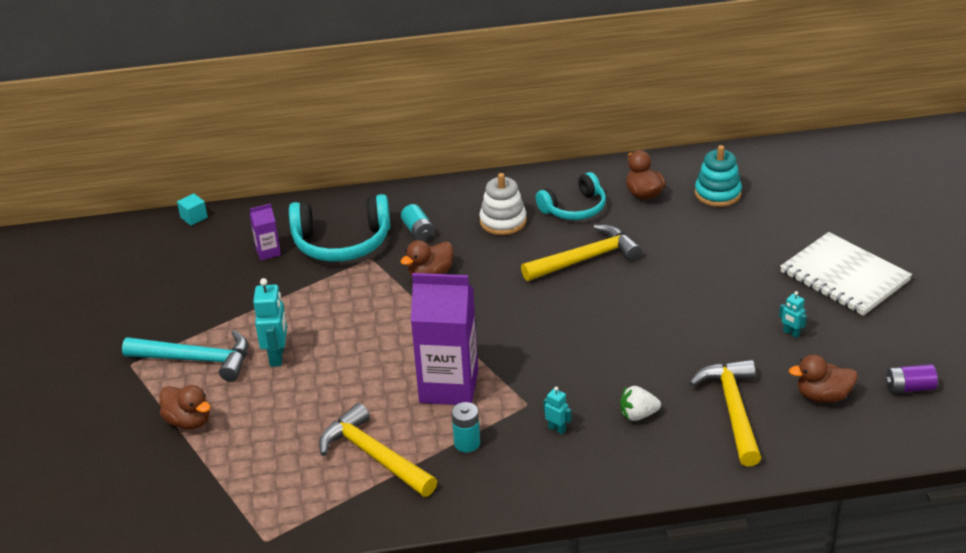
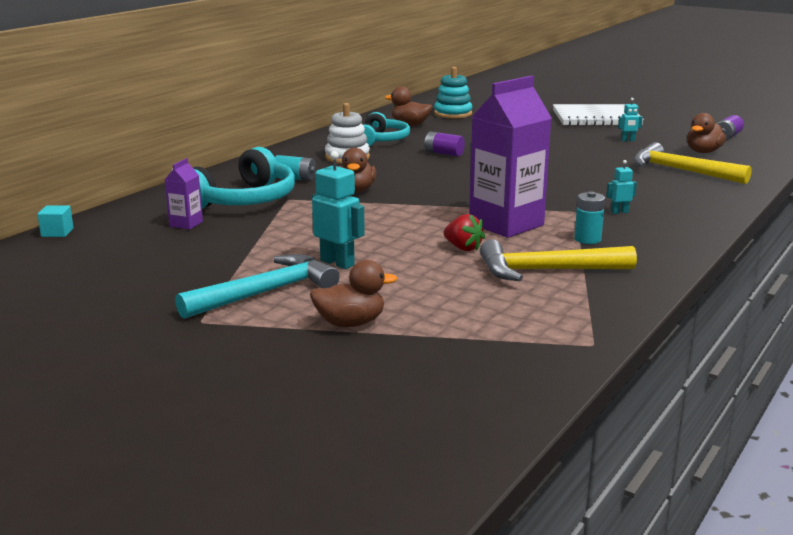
camera: 50 degrees left, 15 degrees down
(372, 394) = (463, 248): none -> red strawberry
(585, 259) = (444, 153): yellow hammer -> purple battery
(638, 415) = (644, 190): white strawberry -> none

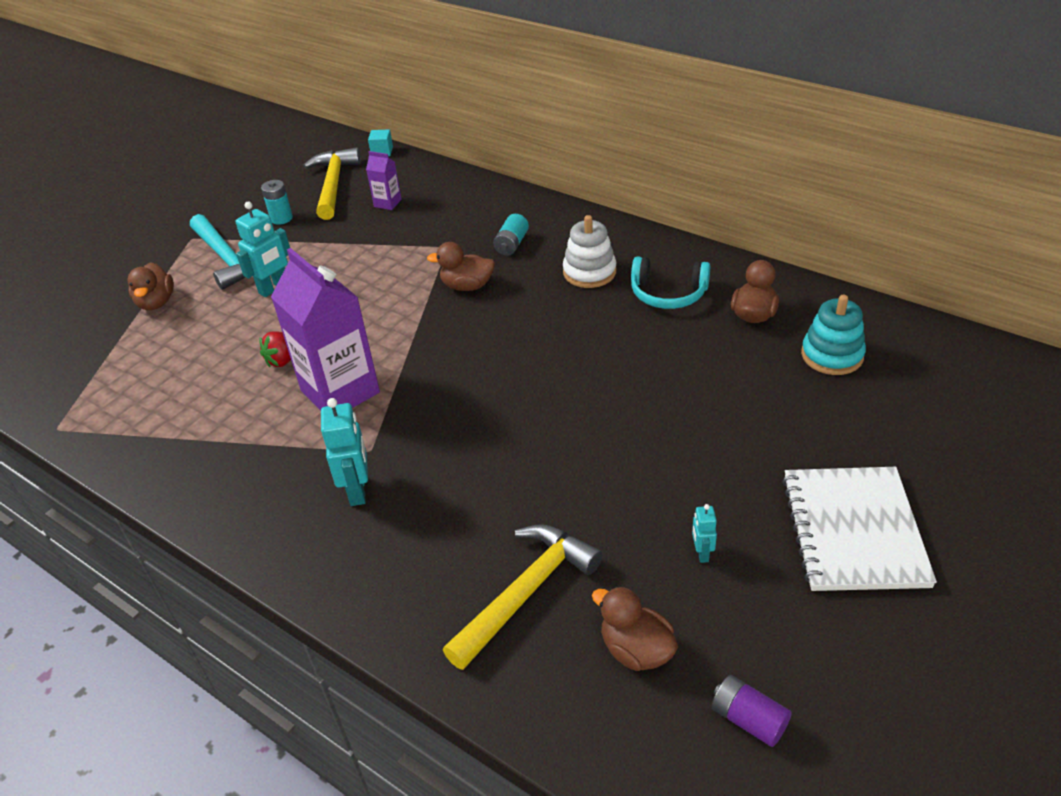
camera: 95 degrees right, 20 degrees up
(244, 200) = (445, 223): turquoise headphones -> none
(444, 153) = (610, 347): purple battery -> none
(547, 271) = (209, 413): yellow hammer -> yellow hammer (333, 184)
(587, 239) = (279, 451): turquoise battery -> turquoise battery (281, 218)
(619, 212) = (358, 491): turquoise robot -> turquoise robot, size x1.86

